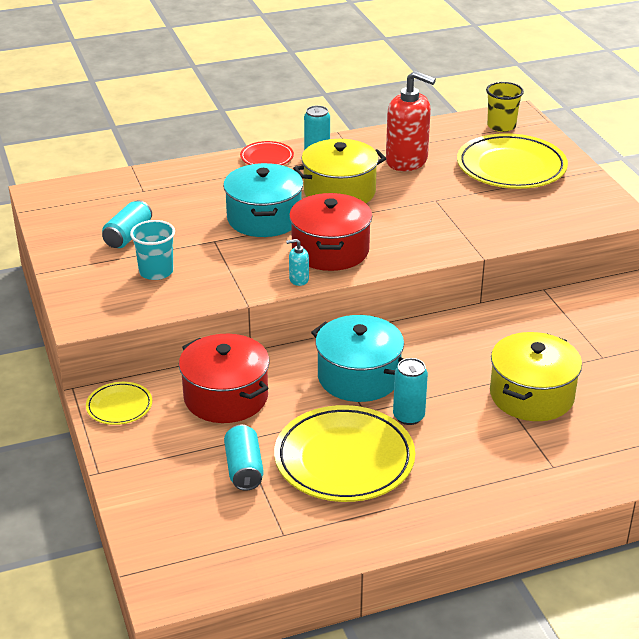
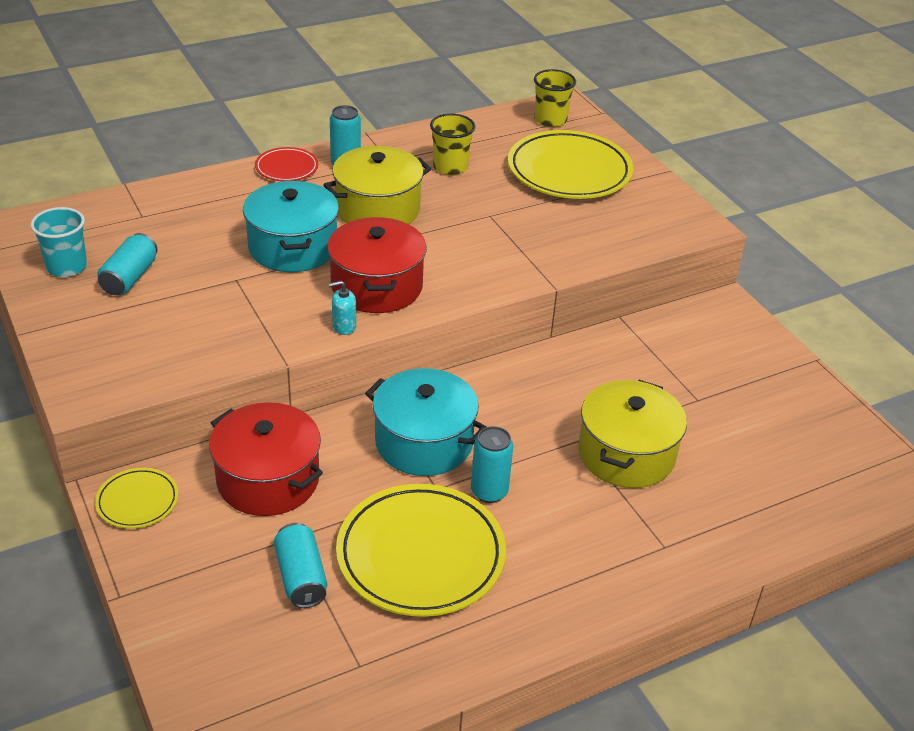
camera: 10 degrees left, 5 degrees up
(156, 272) = (169, 324): turquoise cup -> turquoise cup (67, 267)
(407, 161) = (450, 167): red soap dispenser -> yellow cup

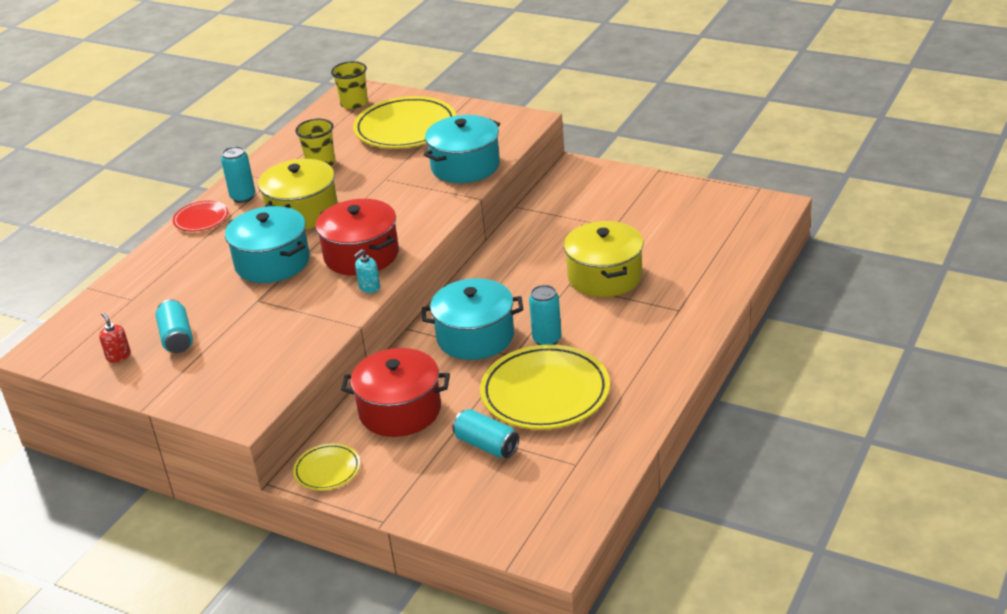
camera: 30 degrees left, 5 degrees down
(67, 267) = (118, 356): turquoise cup -> red soap dispenser
(581, 244) = (465, 166): none -> turquoise pot

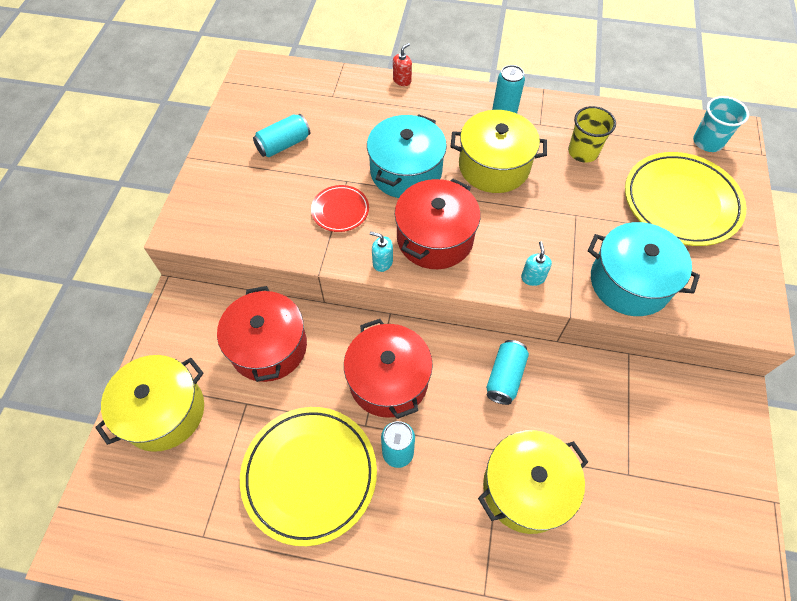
camera: 70 degrees right, 25 degrees up
(118, 356) = (255, 116): red soap dispenser -> red soap dispenser (402, 80)
(201, 219) = (459, 97): red plate -> red plate (340, 210)
(327, 470) = (185, 314): yellow plate -> none
(354, 104) = (707, 142): yellow cup -> turquoise cup
(434, 210) = (533, 277): none -> turquoise soap dispenser
(436, 488) = (164, 412): none -> yellow pot
(475, 337) = (388, 380): turquoise pot -> red pot
(486, 445) = (226, 439): turquoise can -> turquoise can (505, 377)

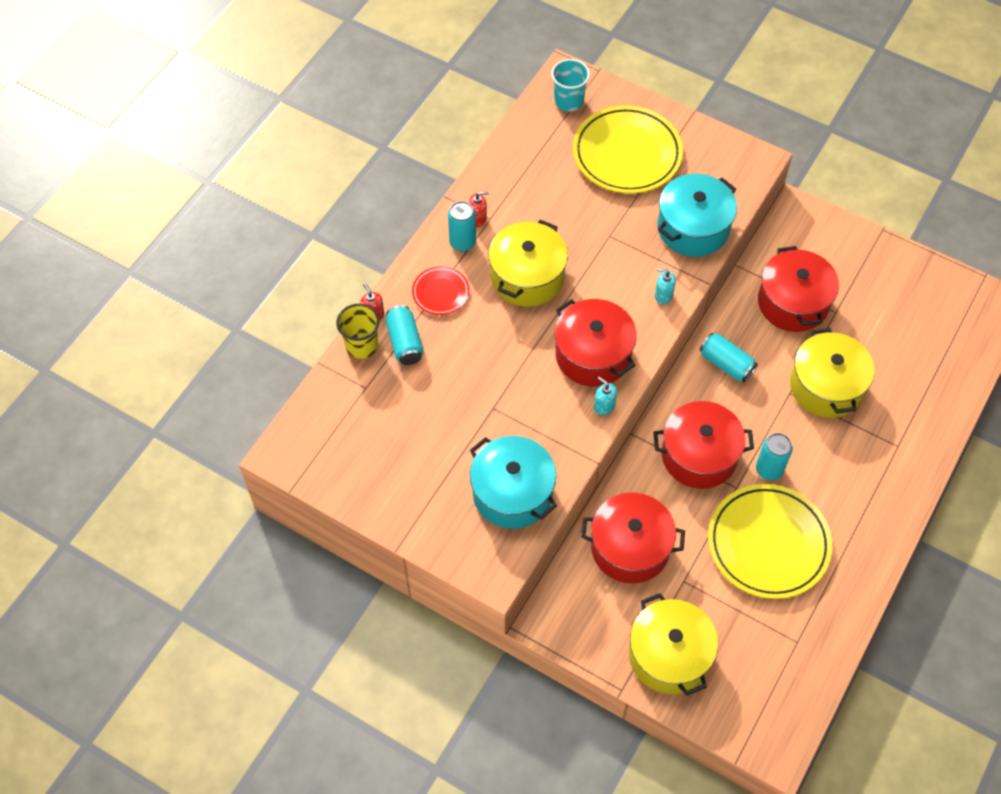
camera: 70 degrees left, 0 degrees up
(284, 144) = (418, 452): turquoise can -> turquoise can (405, 342)
(340, 210) = (529, 424): red plate -> red plate (440, 292)
(382, 262) = (604, 406): turquoise soap dispenser -> turquoise soap dispenser turned 90 degrees clockwise
(406, 171) = (503, 352): turquoise pot -> turquoise pot (512, 493)
(534, 116) = (478, 218): none -> red soap dispenser
(583, 152) = (540, 199): yellow cup -> yellow cup (361, 345)
(614, 424) = (793, 303): none -> red pot

